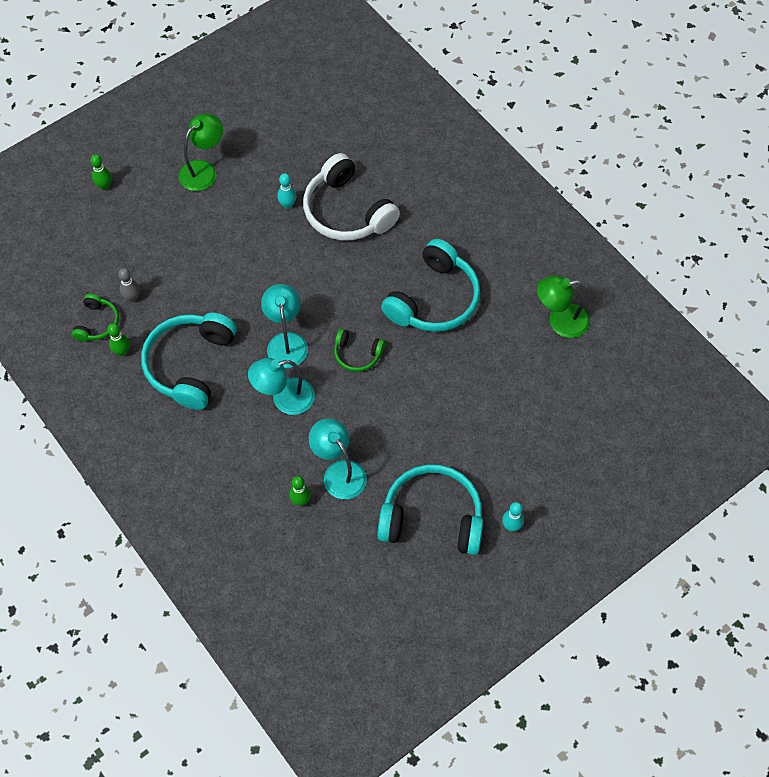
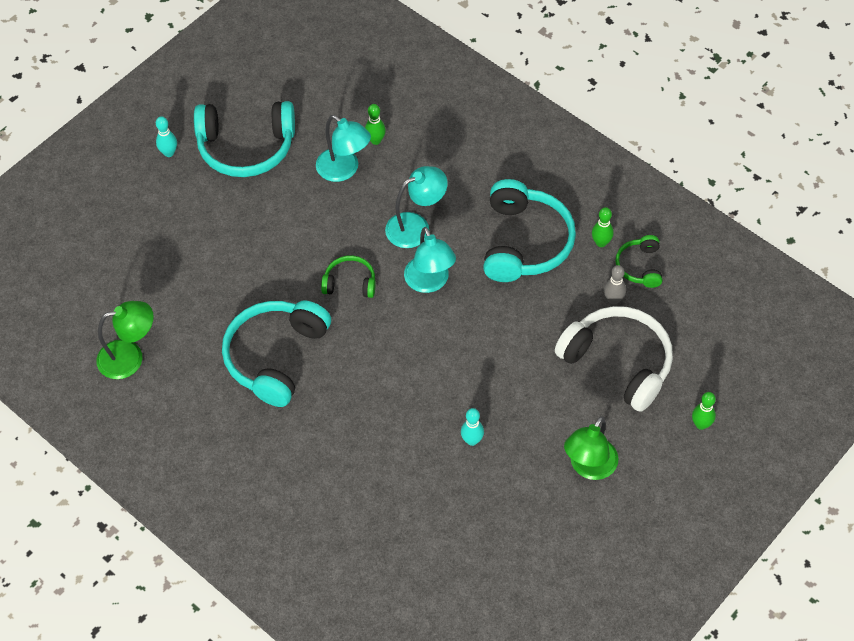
camera: 170 degrees right, 5 degrees down
(347, 211) = (398, 445): white headphones -> white headphones (618, 362)

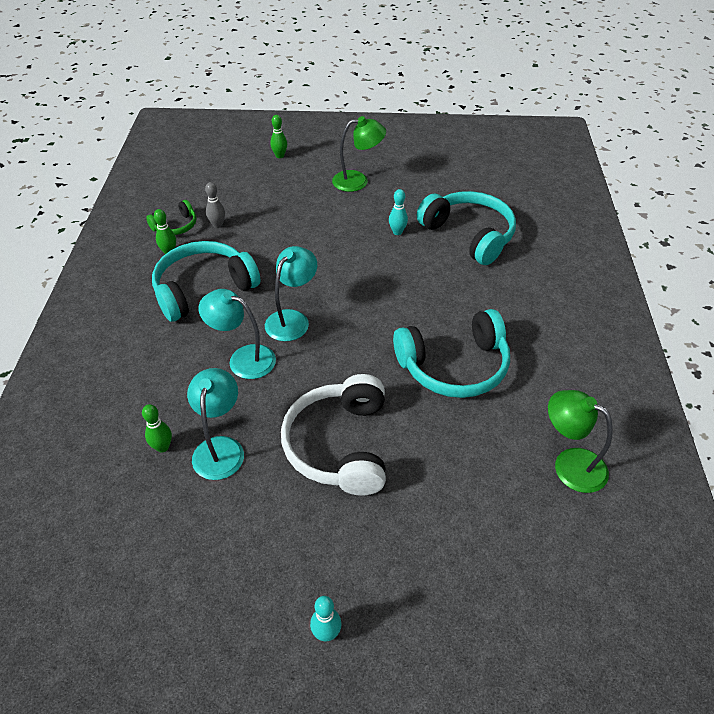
camera: 130 degrees left, 10 degrees down
(246, 147) = (256, 556): turquoise headphones -> turquoise headphones (469, 235)
(350, 283) = (340, 365): green headphones -> none
(618, 362) = (268, 201): white headphones -> white headphones (340, 445)

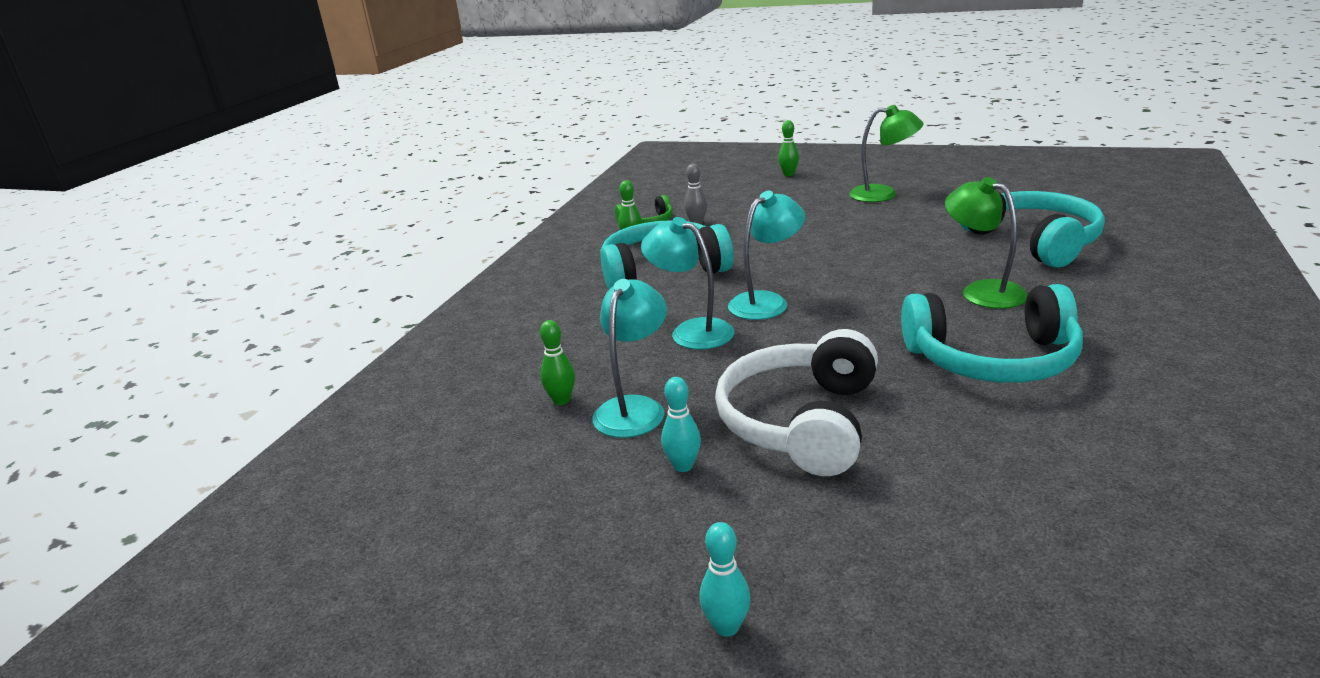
camera: 20 degrees right, 20 degrees down
(397, 232) = (928, 236): turquoise bowling pin -> turquoise bowling pin (683, 466)
(570, 464) = (1185, 482): green lamp -> green lamp (982, 291)

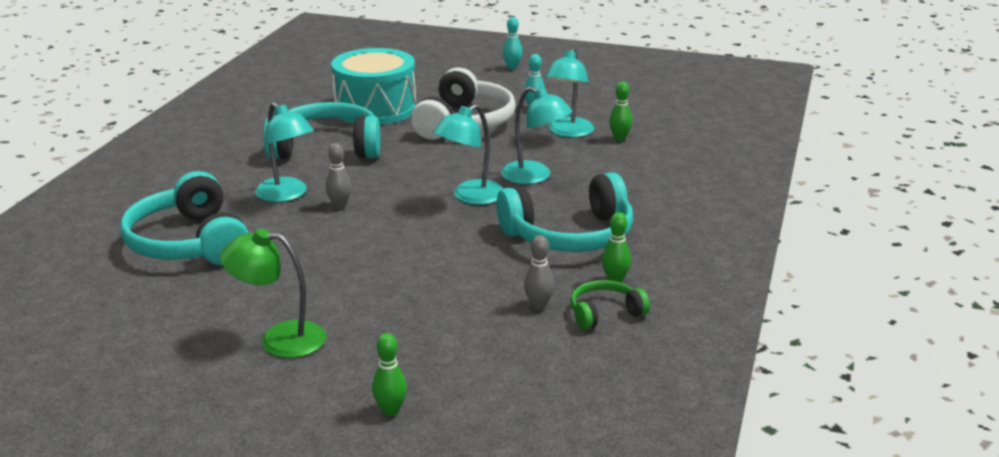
camera: 175 degrees right, 0 degrees up
(910, 284) = (340, 205): none -> grey bowling pin
(976, 450) = (375, 109): none -> turquoise drum
(982, 291) = (287, 195): green lamp -> turquoise lamp

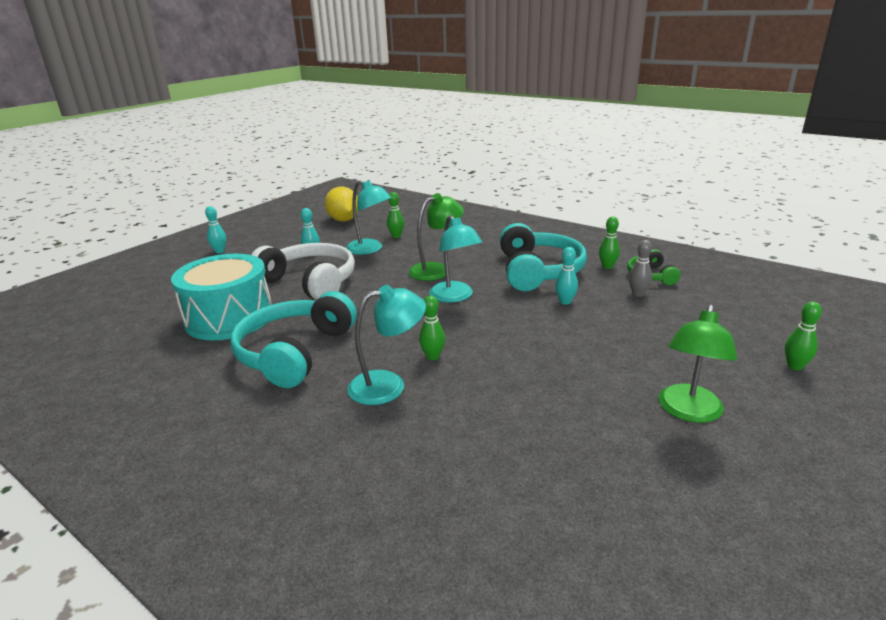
camera: 70 degrees left, 0 degrees up
(189, 243) = (467, 462): turquoise headphones -> none
(340, 205) = (433, 357): grey bowling pin -> green bowling pin
(490, 259) = (565, 302): none -> turquoise bowling pin
(535, 176) = (436, 270): turquoise lamp -> green lamp
(648, 101) = (344, 220): none -> yellow lemon

